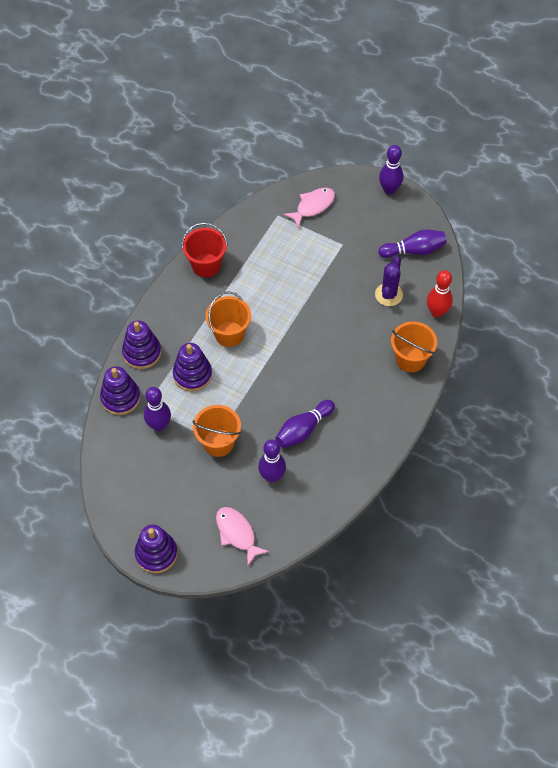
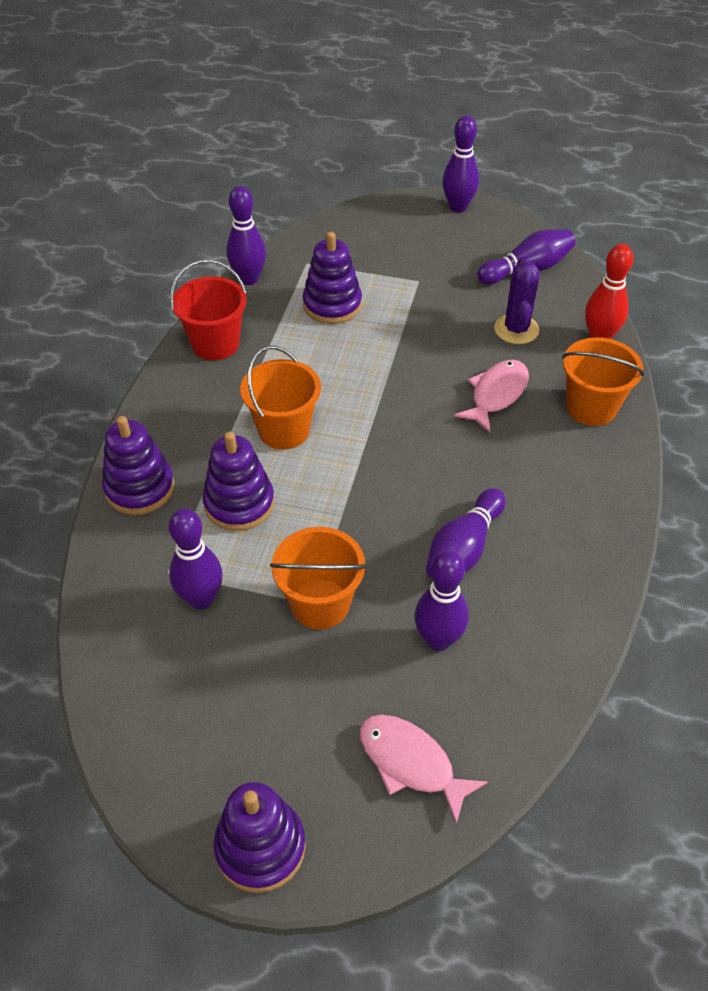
camera: 15 degrees left, 10 degrees down
(120, 398) = (117, 568): purple stacking toy -> purple stacking toy (332, 305)
(238, 220) = (249, 279): none -> purple bowling pin
(313, 206) = (355, 244): pink fish -> pink fish (496, 394)

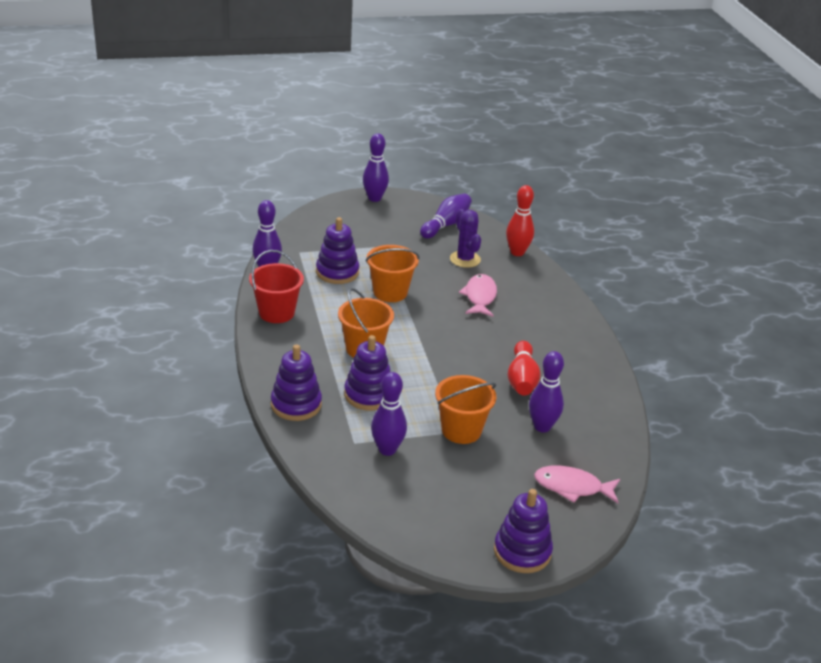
camera: 30 degrees left, 15 degrees down
(463, 549) = (522, 379): purple bowling pin -> red bowling pin
(591, 407) = (539, 290): orange bucket -> orange bucket (390, 292)

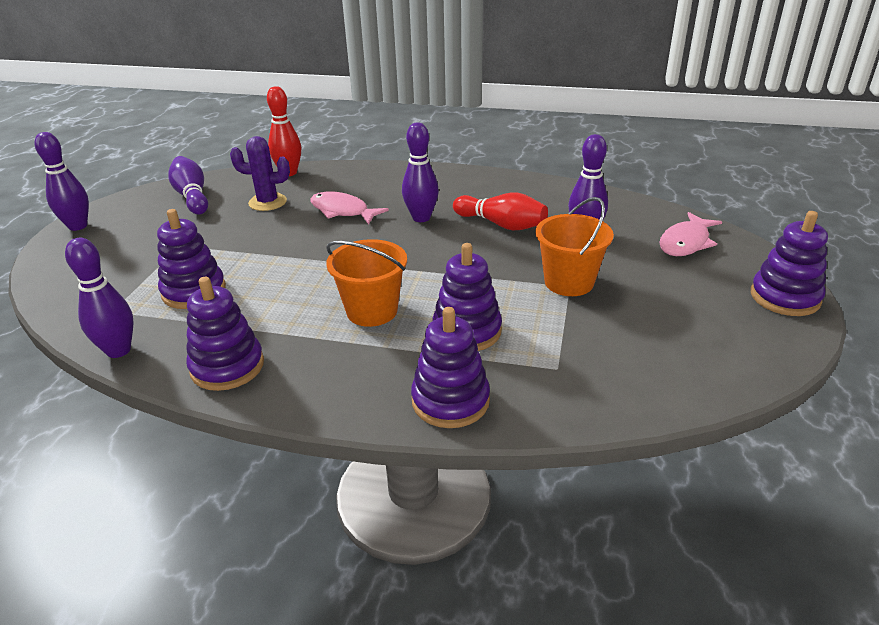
camera: 60 degrees left, 0 degrees up
(276, 313) = (227, 366): red bucket -> purple stacking toy
(387, 449) = (582, 344): purple bowling pin -> purple bowling pin (421, 218)
(390, 292) = (277, 263): orange bucket -> none

